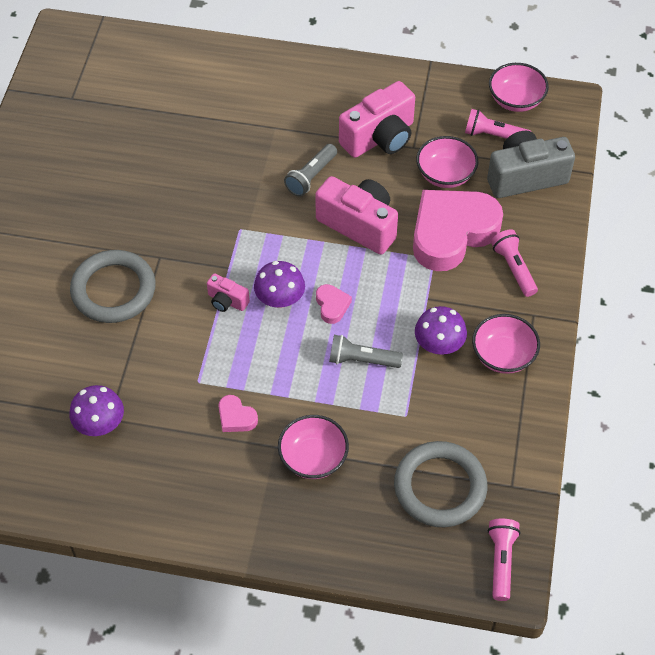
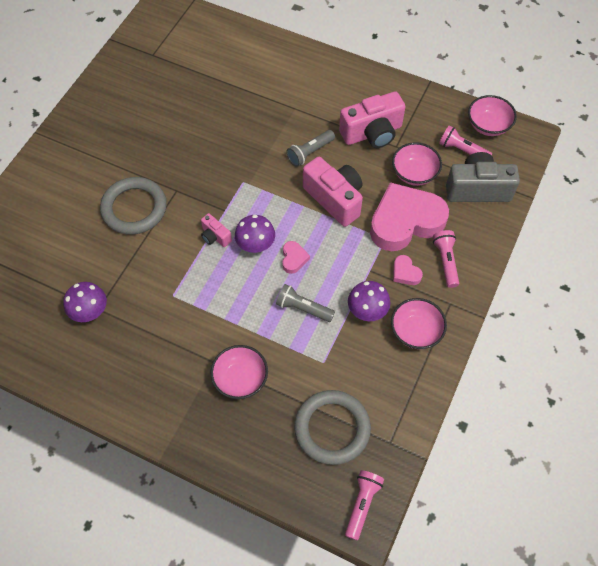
camera: 15 degrees right, 5 degrees up
(236, 417) = (192, 331): pink heart -> pink heart (405, 273)

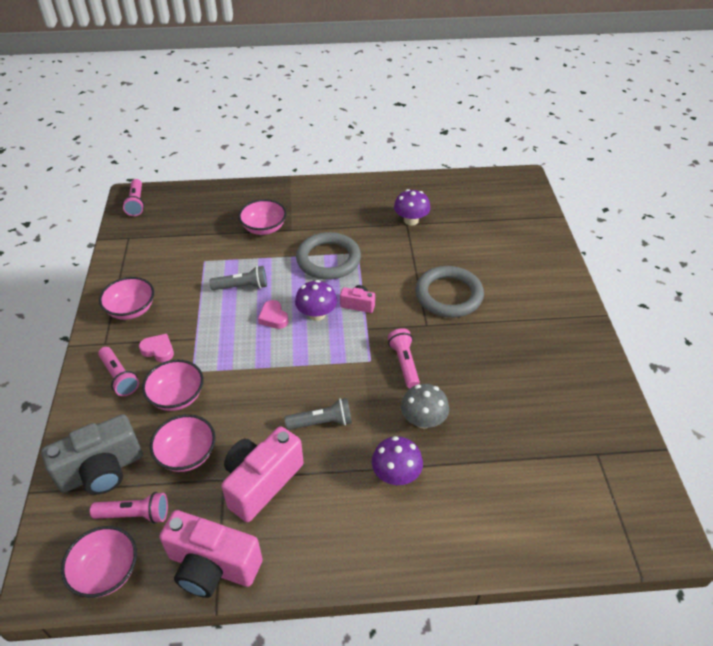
camera: 150 degrees right, 15 degrees down
(219, 167) = (404, 363): none -> pink flashlight
(240, 122) = (423, 420): none -> grey mushroom
(310, 152) = (321, 422): grey flashlight -> grey flashlight turned 60 degrees clockwise
(332, 428) = (177, 229): grey ring -> grey ring (328, 259)
(335, 199) = (264, 386): pink camera -> pink camera (212, 566)
(367, 310) = (183, 307): purple mushroom -> purple mushroom (396, 474)
(405, 221) = (177, 397): pink heart -> pink bowl

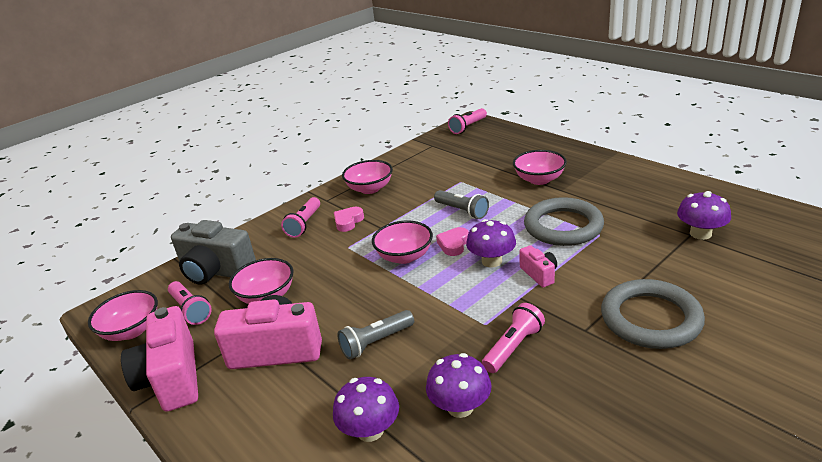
camera: 55 degrees right, 15 degrees down
(158, 350) = (348, 222): pink heart -> pink heart turned 135 degrees counterclockwise
(177, 397) = (315, 257): pink bowl -> pink bowl (404, 256)
(321, 422) = (376, 342): grey flashlight -> grey flashlight turned 105 degrees clockwise
(423, 420) = (460, 407): grey mushroom -> purple mushroom

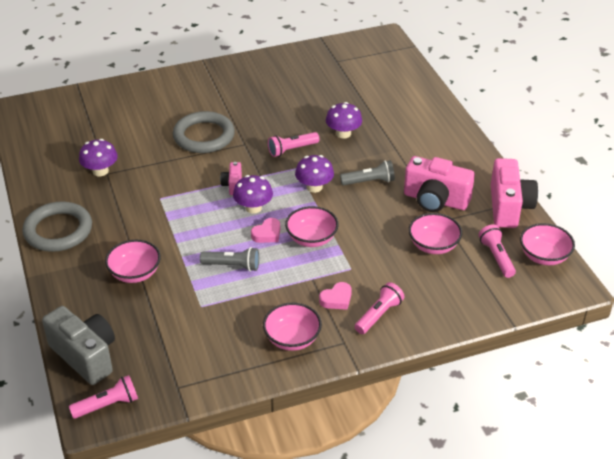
camera: 160 degrees left, 10 degrees up
(216, 271) = (473, 289): grey camera -> grey camera (85, 356)
(370, 430) = (395, 139): purple mushroom -> purple mushroom (314, 187)
(462, 211) = (232, 266): grey flashlight -> grey flashlight turned 120 degrees clockwise
(563, 226) = (175, 215): grey ring -> grey ring (58, 230)

